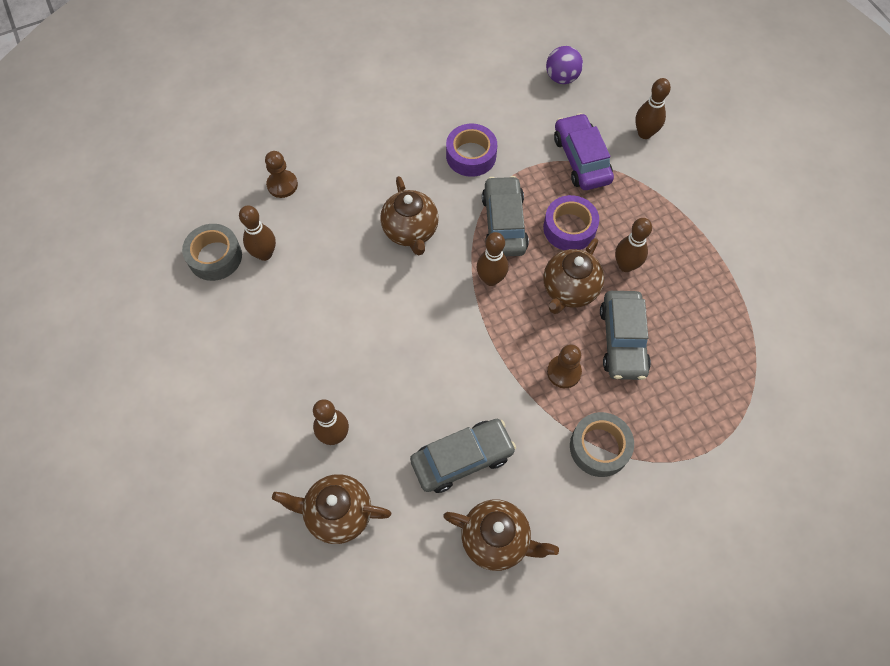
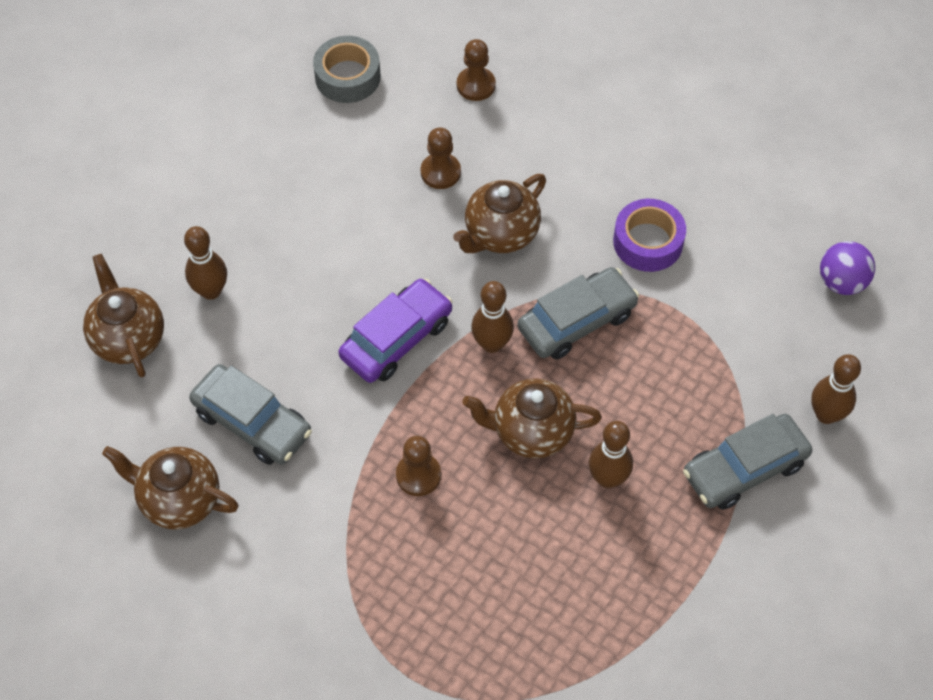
camera: 60 degrees right, 5 degrees down
(264, 254) = (380, 117): brown bowling pin -> none
(337, 241) = (440, 172): none -> brown pawn
(496, 540) = (179, 500): brown teapot -> brown teapot turned 120 degrees clockwise
(569, 228) = (618, 393): purple tape -> none
(581, 159) = (730, 361): purple car -> purple car (397, 339)
(599, 447) = (345, 555): grey tape -> none
(622, 340) = (500, 520): grey car -> grey car (744, 468)

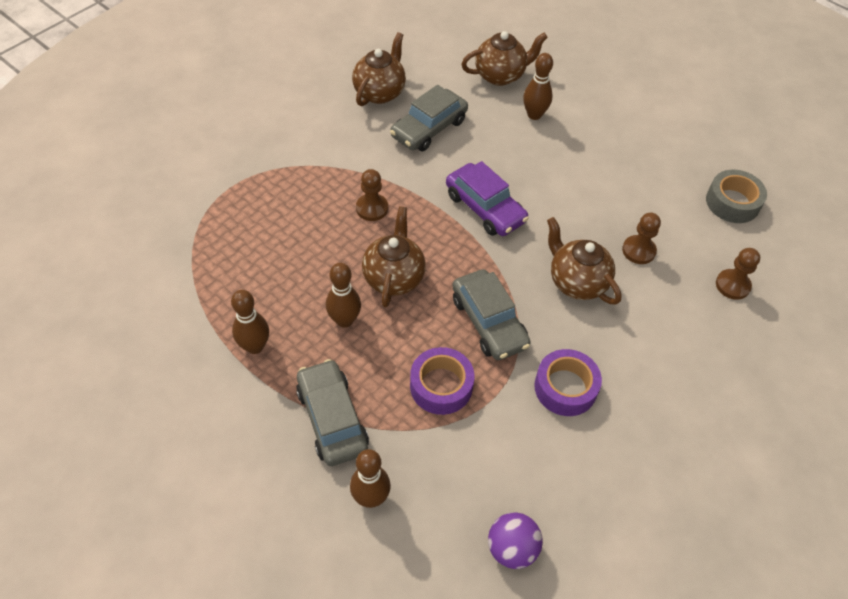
camera: 95 degrees right, 5 degrees down
(492, 344) = (474, 263): brown bowling pin -> brown bowling pin (255, 346)
(675, 362) = (441, 386): none -> purple tape

